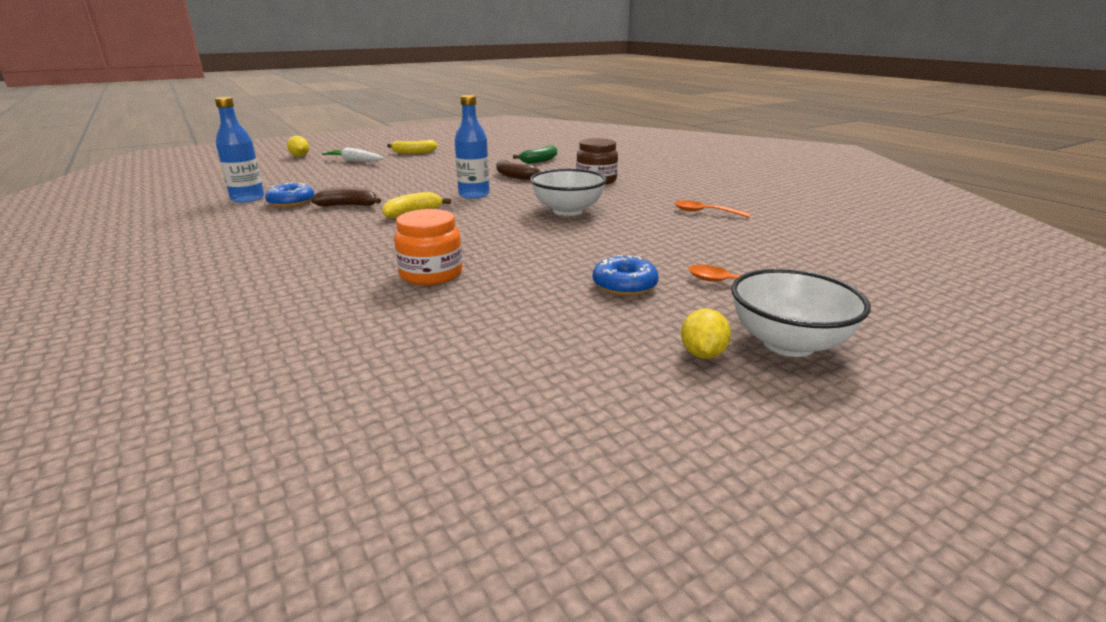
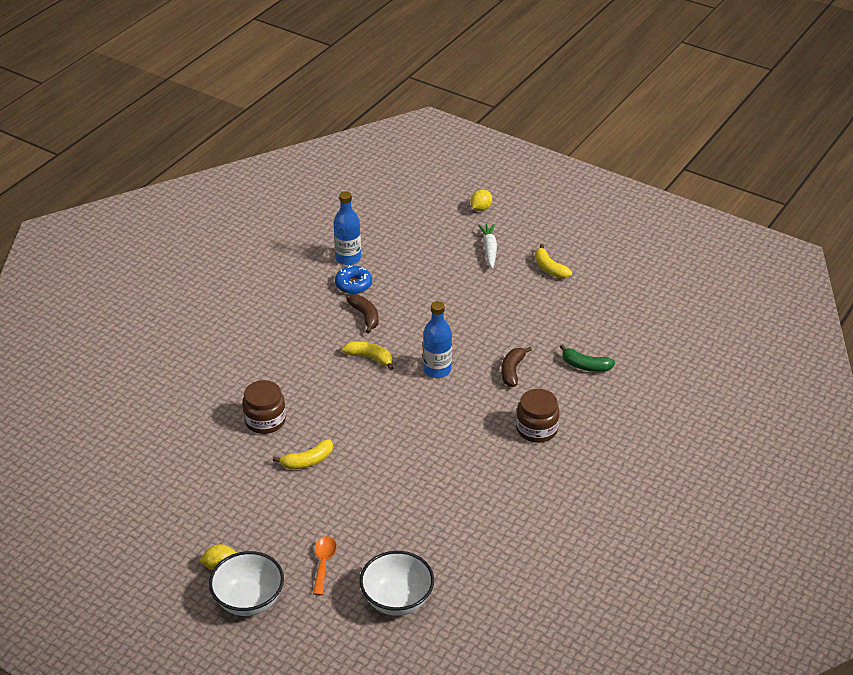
camera: 65 degrees right, 15 degrees up
(431, 274) = (265, 420): orange jar -> brown jar
(536, 263) = (308, 461): none -> yellow banana
(567, 211) = (430, 440): white bowl -> white bowl (397, 599)
(624, 285) = (294, 513): blue donut -> none
(704, 212) = (479, 524): orange spoon -> none

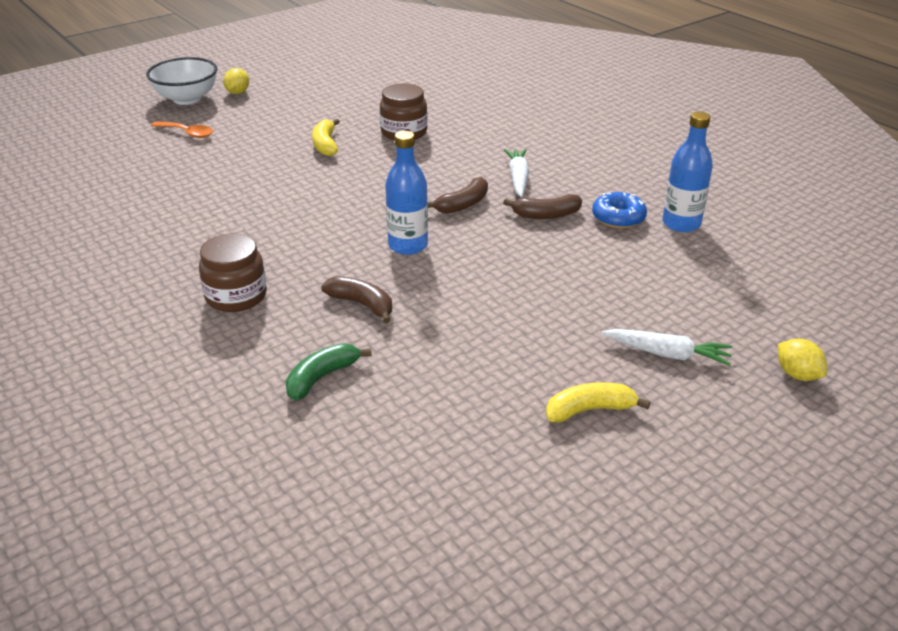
camera: 110 degrees right, 5 degrees down
(318, 339) = (518, 178): none -> white carrot
(370, 358) = (463, 204): yellow banana -> brown banana
(397, 599) = (102, 159): white bowl -> none

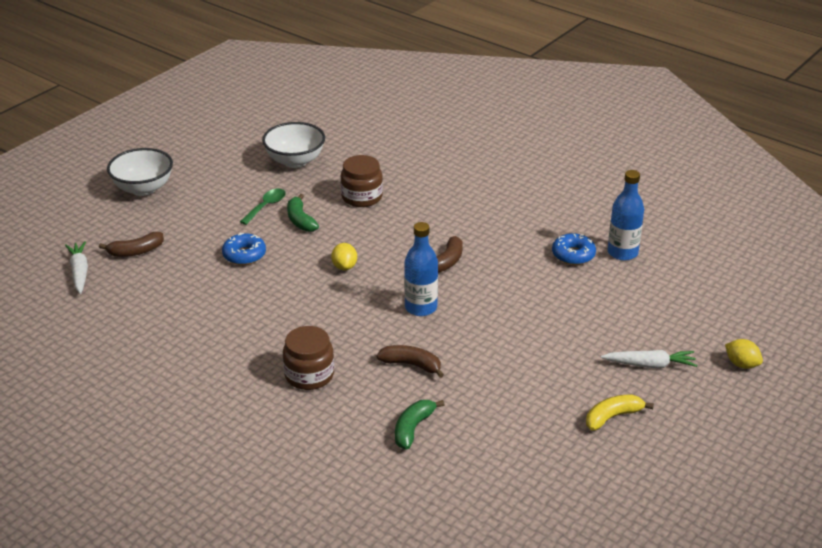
camera: 15 degrees left, 0 degrees up
(187, 133) = (169, 226): orange spoon -> none
(238, 92) = (187, 175): yellow lemon -> yellow lemon (344, 266)
(246, 168) = (244, 255): none -> blue donut
(298, 128) = (266, 206): none -> green spoon
(325, 145) = (300, 220): yellow banana -> green banana
(353, 94) = (295, 161): none -> white bowl
(518, 178) = (479, 230): white carrot -> white carrot (79, 272)
(546, 215) = (516, 261): brown banana -> brown banana (136, 251)

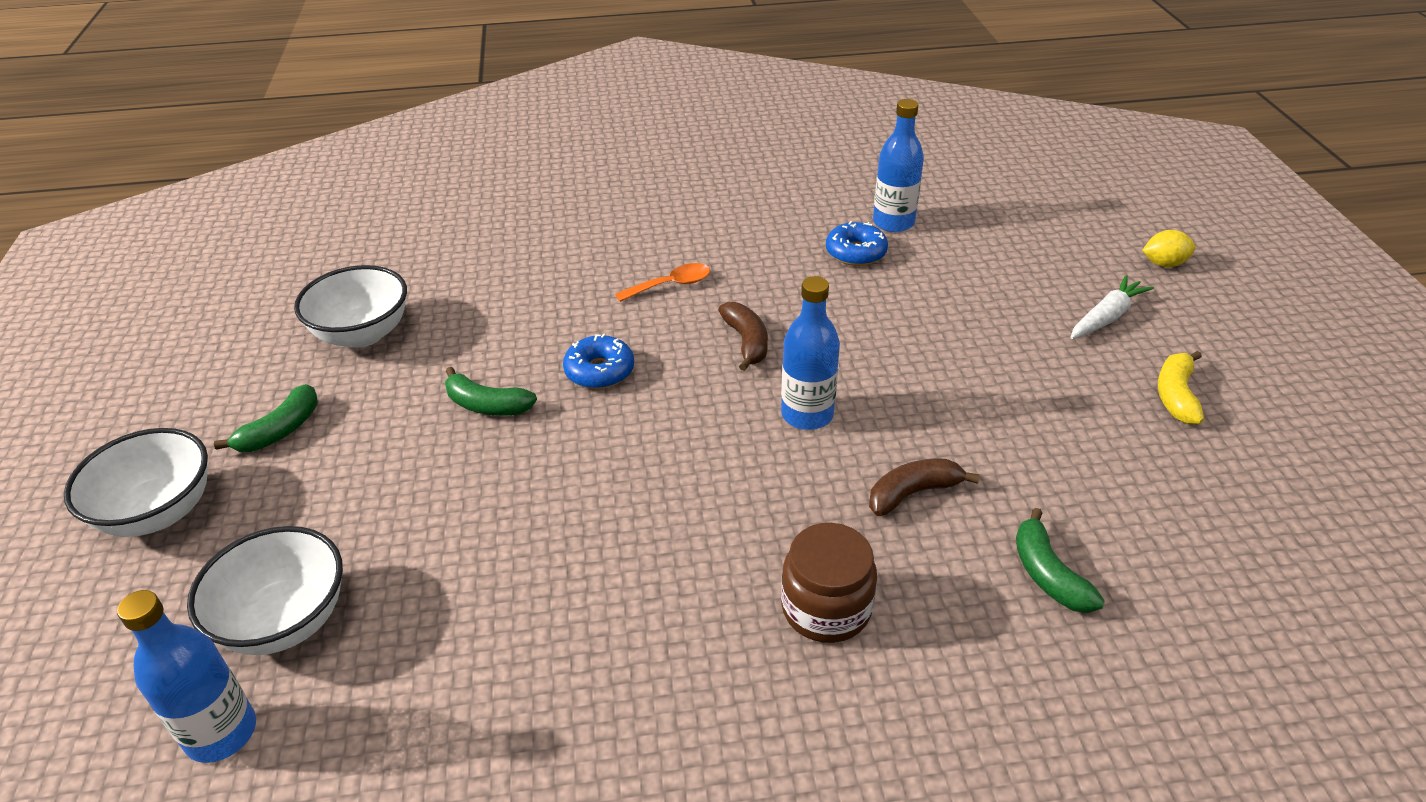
camera: 45 degrees left, 5 degrees up
(79, 272) = (221, 733): white carrot -> blue bottle
(136, 251) = (285, 621): brown banana -> white bowl
(216, 183) = (281, 430): none -> green banana
(244, 255) = (477, 504): blue donut -> blue donut (599, 371)
(266, 206) = (409, 417): green spoon -> none
(344, 266) = (639, 427): yellow lemon -> none
(362, 197) = (525, 327): brown jar -> none
(454, 216) = (671, 285): none -> orange spoon

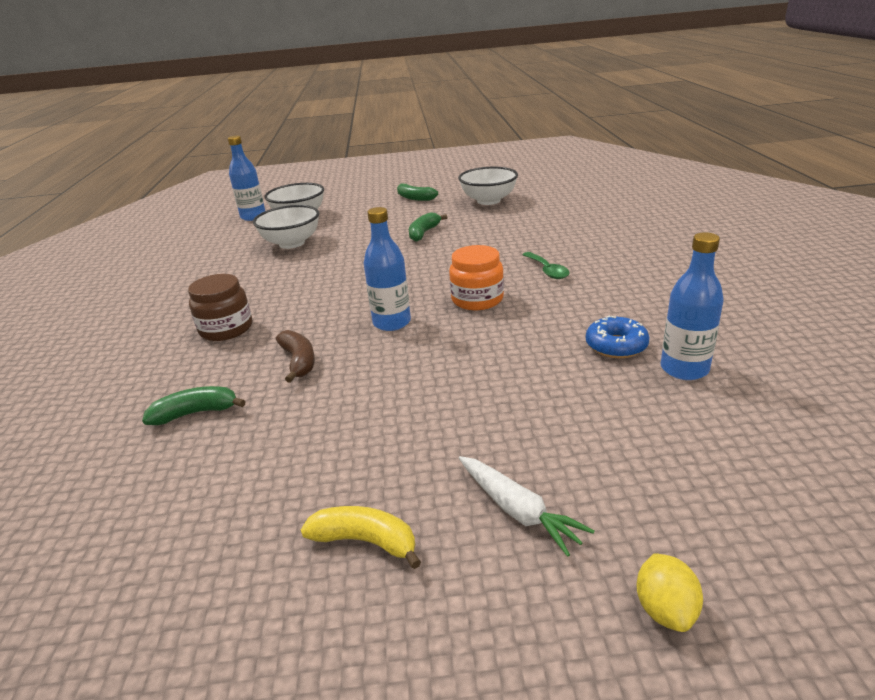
camera: 95 degrees right, 10 degrees down
(159, 512) = (370, 189): white bowl -> white bowl (292, 243)
(599, 371) = (449, 256): blue donut -> none
(671, 285) = (547, 271): orange spoon -> green spoon
(746, 342) = (477, 299): brown banana -> orange jar

